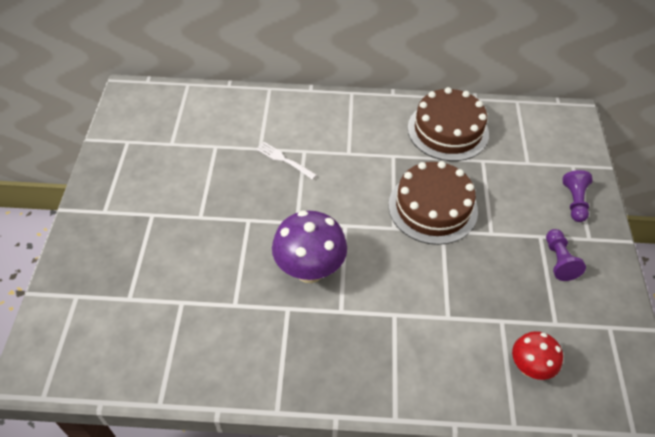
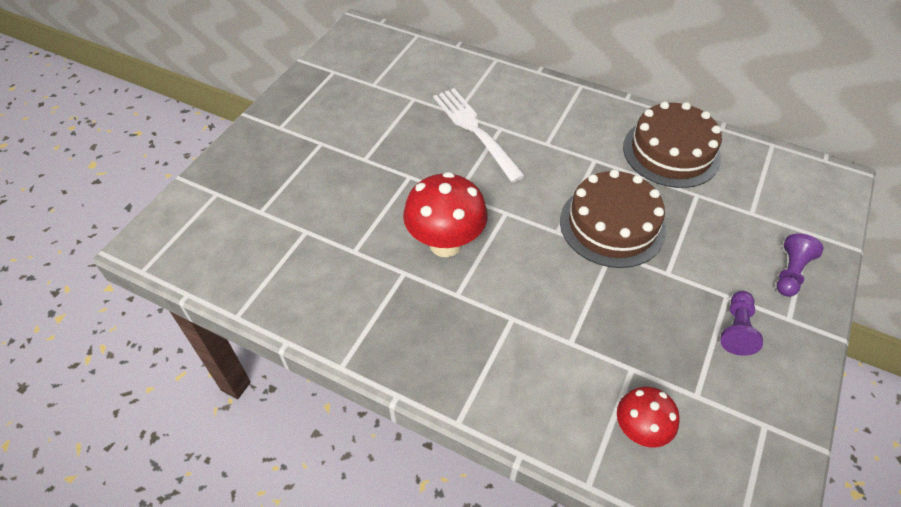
camera: 25 degrees right, 0 degrees up
(284, 160) = (475, 131): white fork -> white fork, size x1.86
(309, 270) = (445, 244): purple mushroom -> red mushroom

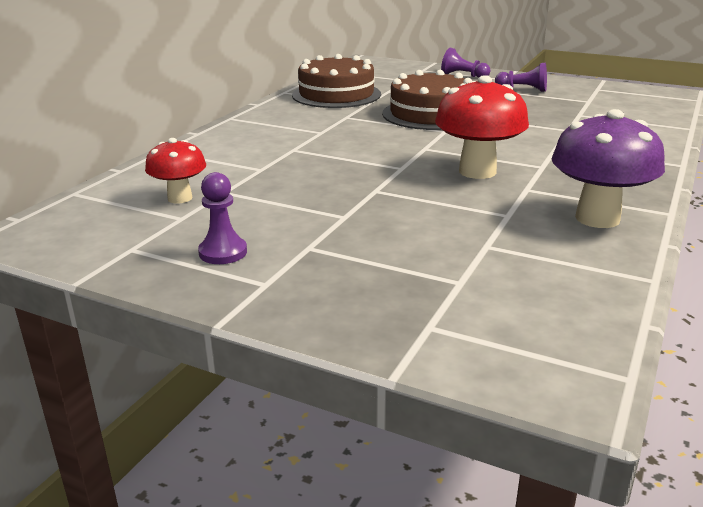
camera: 90 degrees left, 25 degrees down
(321, 107) = (223, 252): none -> purple pawn
(339, 309) = (597, 218): none -> purple mushroom
(475, 131) = (296, 160): white fork -> none
(639, 430) = (632, 115): red mushroom -> red mushroom (180, 198)

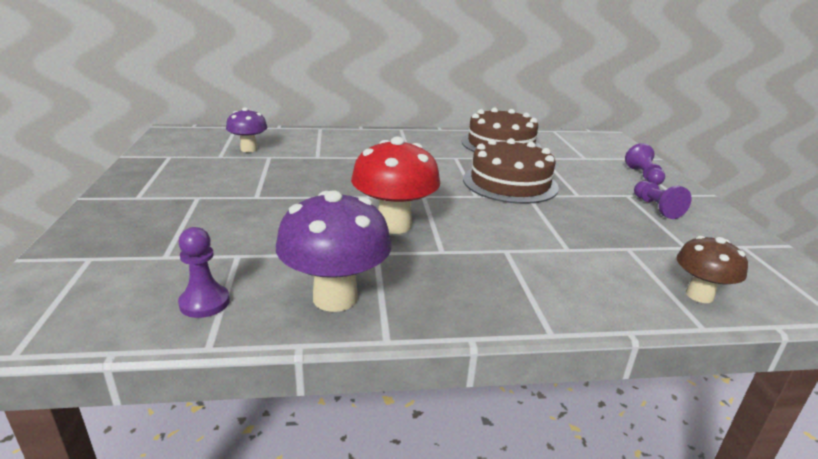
camera: 55 degrees right, 0 degrees up
(180, 198) = (249, 149): red mushroom -> purple mushroom
(223, 252) = (176, 177): purple pawn -> purple pawn (204, 303)
(654, 117) = (699, 295): none -> brown mushroom

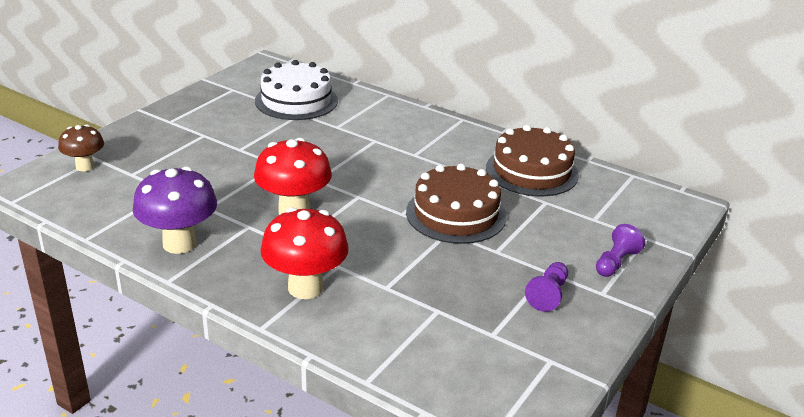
camera: 40 degrees right, 5 degrees up
(204, 303) = (114, 213): purple pawn -> none
(249, 149) = (296, 100): purple mushroom -> white cake
(517, 279) = (305, 288): none -> red mushroom
(699, 295) = (414, 366): brown mushroom -> brown mushroom (85, 166)

